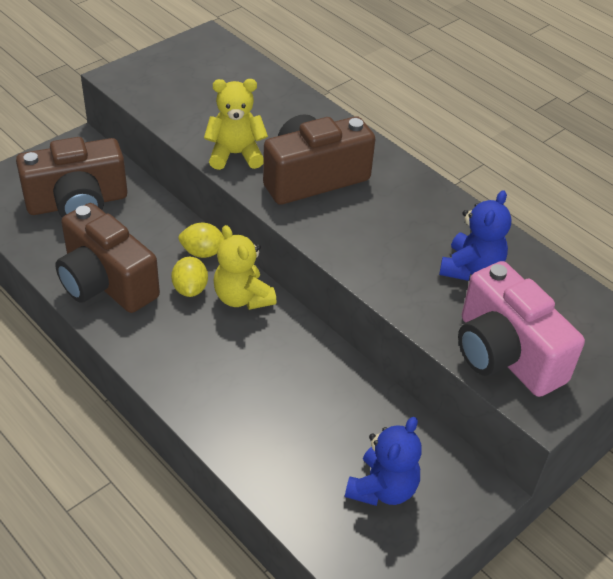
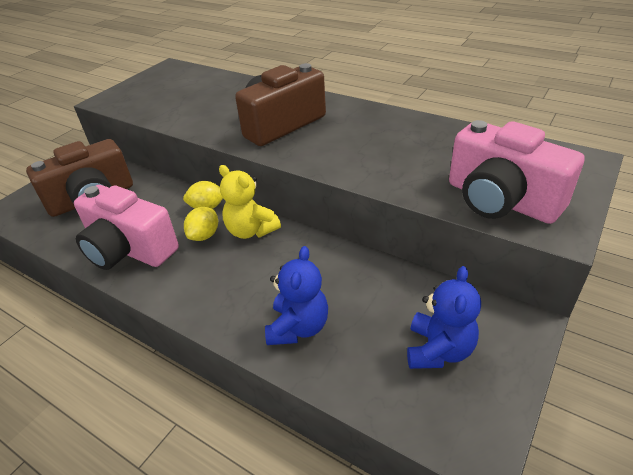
camera: 10 degrees left, 5 degrees down
(106, 282) = (129, 249): brown camera -> pink camera
(190, 289) = (204, 235): yellow lemon -> yellow lemon turned 45 degrees clockwise
(235, 154) = (213, 124): yellow teddy bear -> none
(471, 268) = (435, 150): blue teddy bear -> blue teddy bear (298, 327)

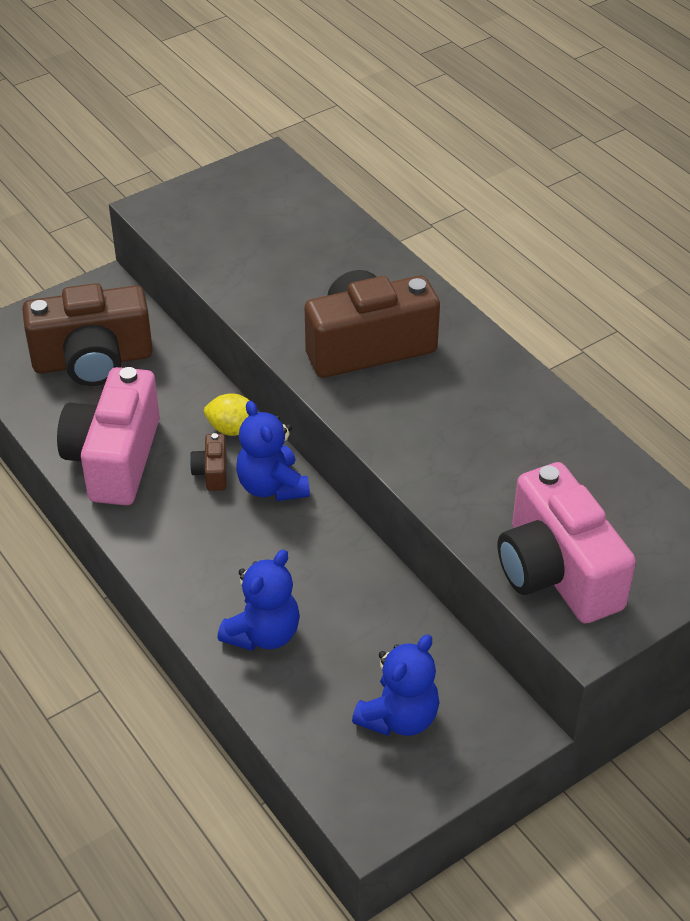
camera: 20 degrees right, 5 degrees up
(129, 249) = (114, 459): pink camera -> pink camera turned 45 degrees clockwise
(204, 235) = (212, 472): yellow lemon -> brown camera
(251, 230) = (272, 486): yellow teddy bear -> blue teddy bear

